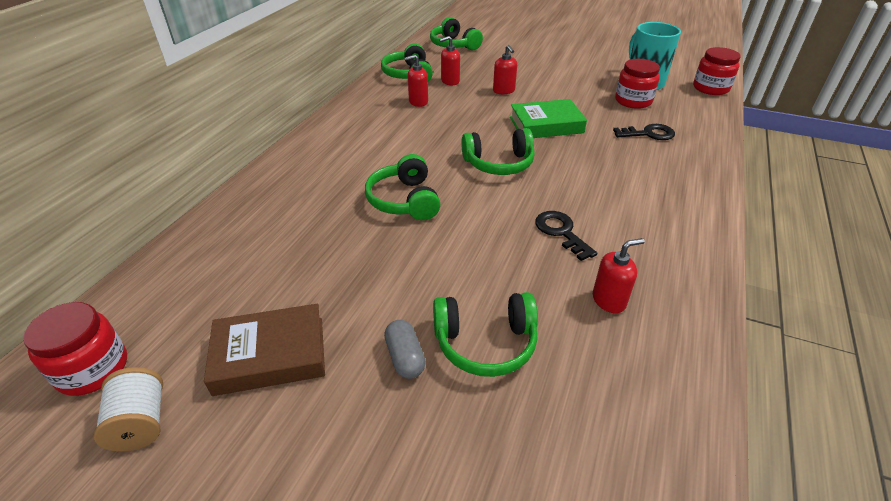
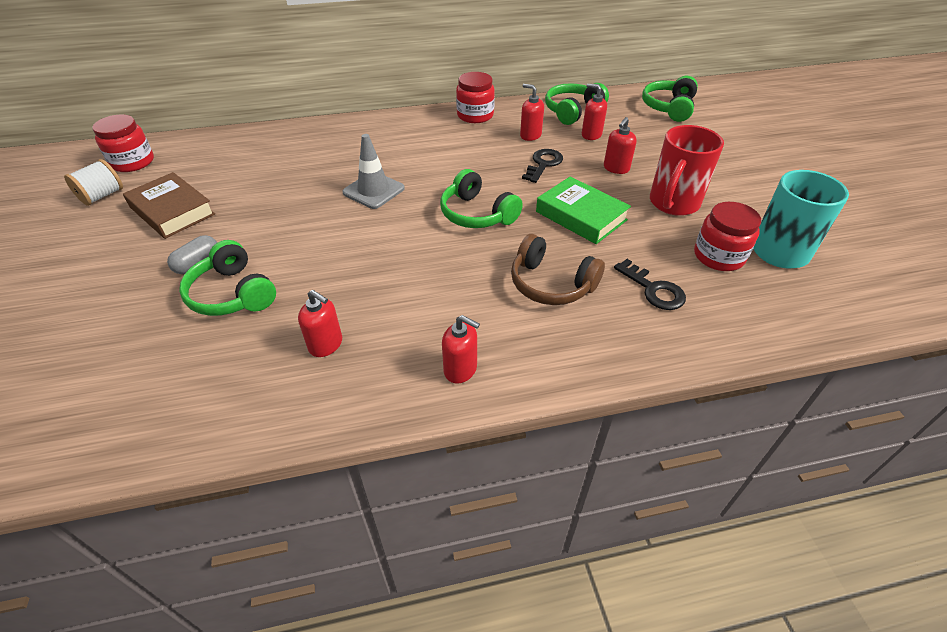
camera: 55 degrees right, 5 degrees up
(404, 200) = (373, 190): green headphones -> grey traffic cone
(561, 232) = (402, 286): black key -> black key (543, 164)
(566, 90) = (673, 203): none -> red mug
(613, 166) = (551, 284): none -> brown headphones
(682, 239) = (460, 369): none -> red soap dispenser
(710, 88) = (857, 312): red jar -> red jar (475, 115)

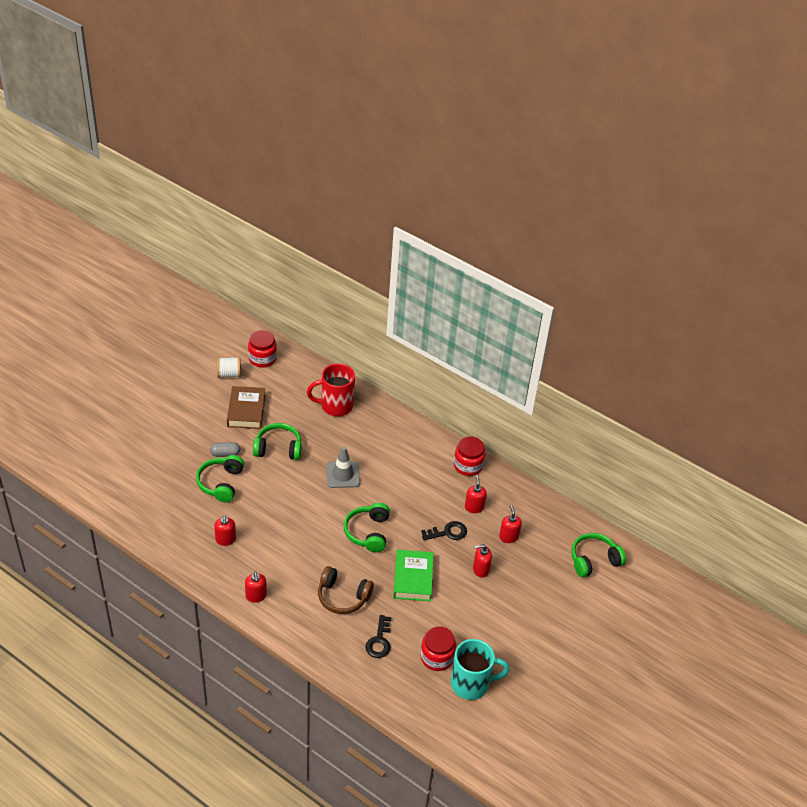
camera: 45 degrees right, 0 degrees up
(551, 284) = (342, 597): brown headphones -> brown headphones turned 60 degrees counterclockwise
(572, 111) = (529, 511): green headphones -> green headphones (278, 448)
(673, 203) = (470, 615): red mug -> red mug (335, 406)

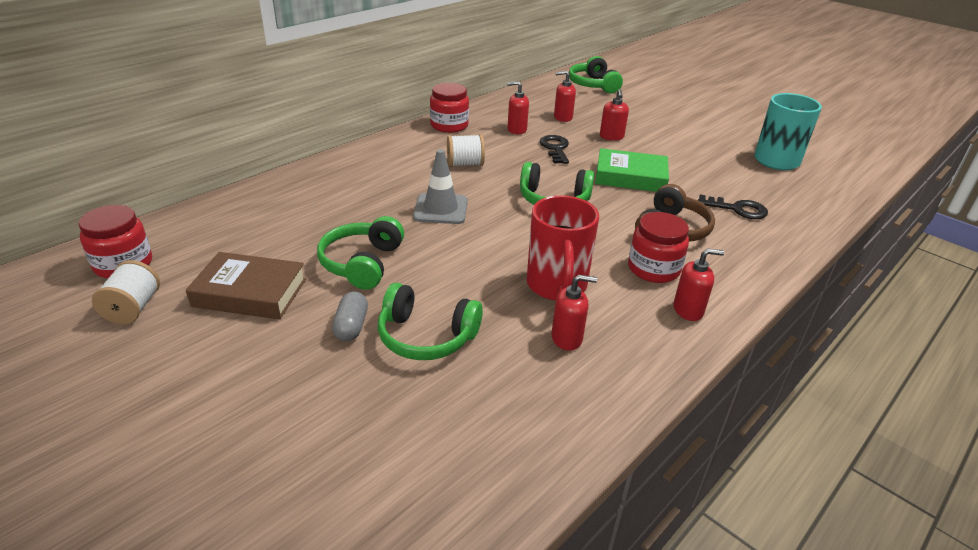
camera: 80 degrees left, 10 degrees down
(335, 406) = (293, 202): red mug -> red mug (556, 286)
(407, 481) = (465, 164): none -> white spool
(437, 657) = (747, 175): red jar -> red jar (653, 269)

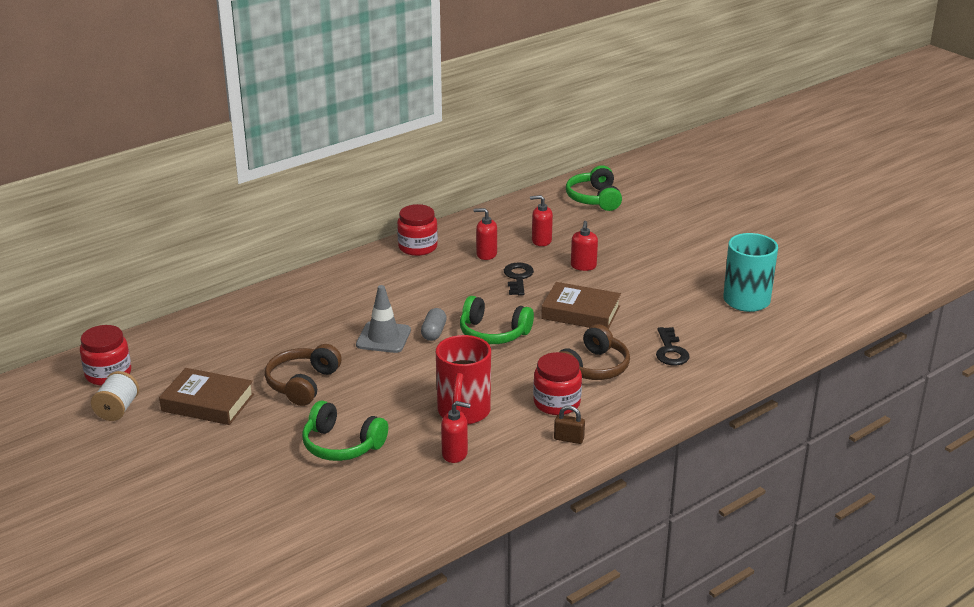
camera: 10 degrees right, 5 degrees down
(351, 326) = (284, 434): grey capsule -> grey capsule (434, 332)
(362, 263) = (303, 384): green headphones -> brown headphones
(465, 164) = (420, 292): white spool -> none
(630, 177) = (581, 312): green book -> brown book
(688, 310) = (569, 439): red soap dispenser -> brown padlock
(737, 209) = (670, 351): black key -> black key turned 60 degrees clockwise

